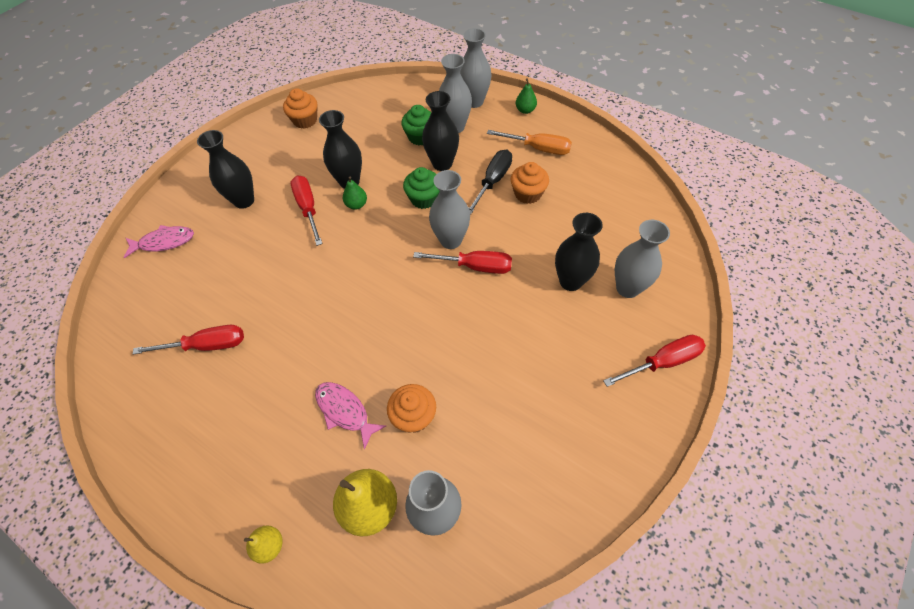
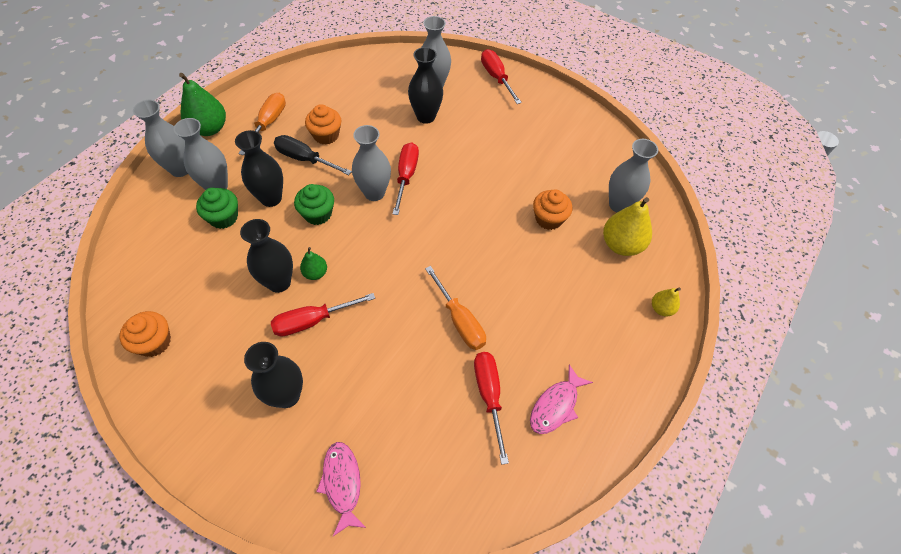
camera: 95 degrees left, 0 degrees up
(290, 320) = (459, 320): none -> orange screwdriver
(345, 411) = (549, 266): pink fish -> pink fish (556, 405)
(525, 110) = (209, 129): green pear -> green pear, size x1.85

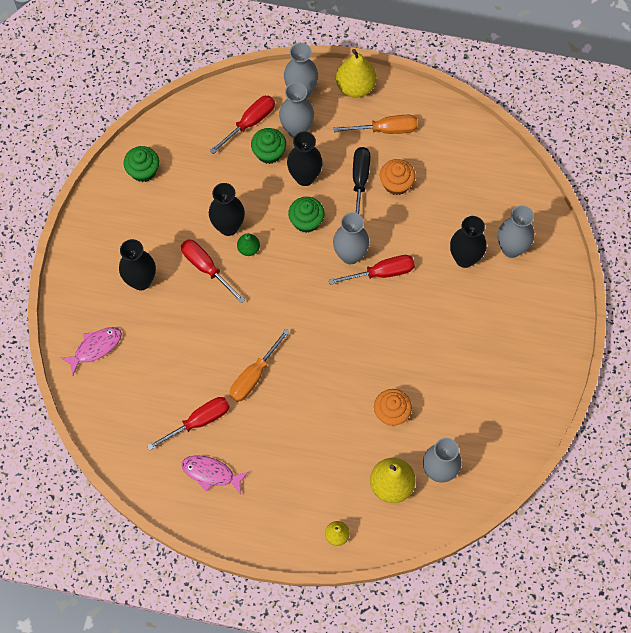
camera: 70 degrees right, 10 degrees up
(154, 342) = (143, 171): orange cupcake -> green cupcake
(209, 129) = (355, 86): green pear -> yellow pear
(496, 78) = (556, 303): red screwdriver -> red screwdriver (250, 123)

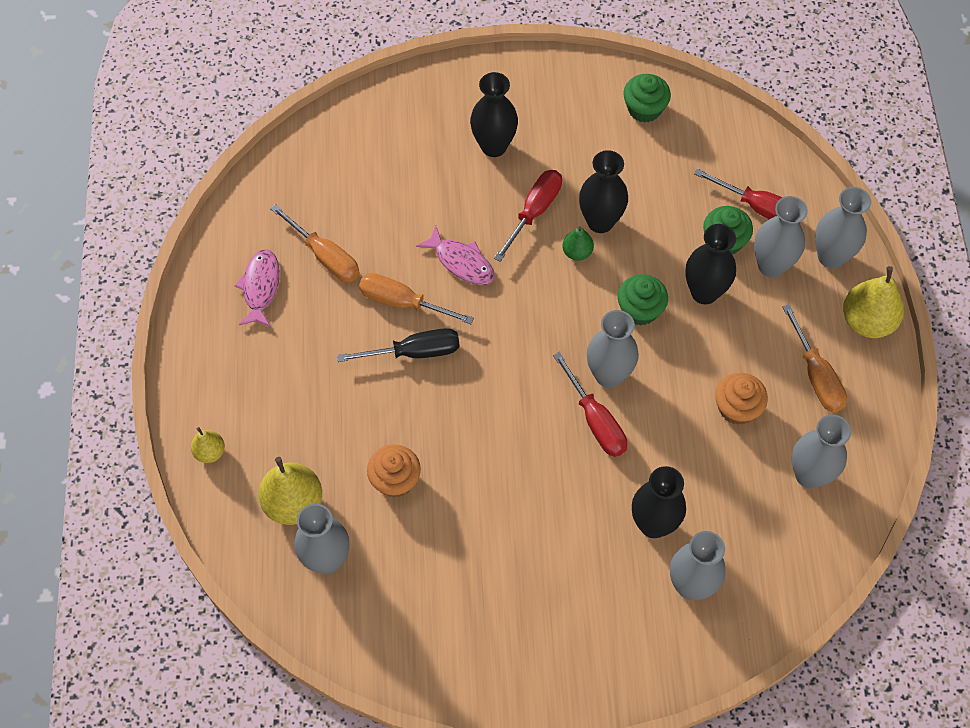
camera: 75 degrees right, 5 degrees down
(95, 348) = (391, 122): pink fish -> pink fish (461, 262)
(198, 421) = (325, 256): red screwdriver -> orange screwdriver
(360, 181) = (723, 361): black screwdriver -> black screwdriver (414, 352)
(454, 156) = (809, 475): none -> grey vase

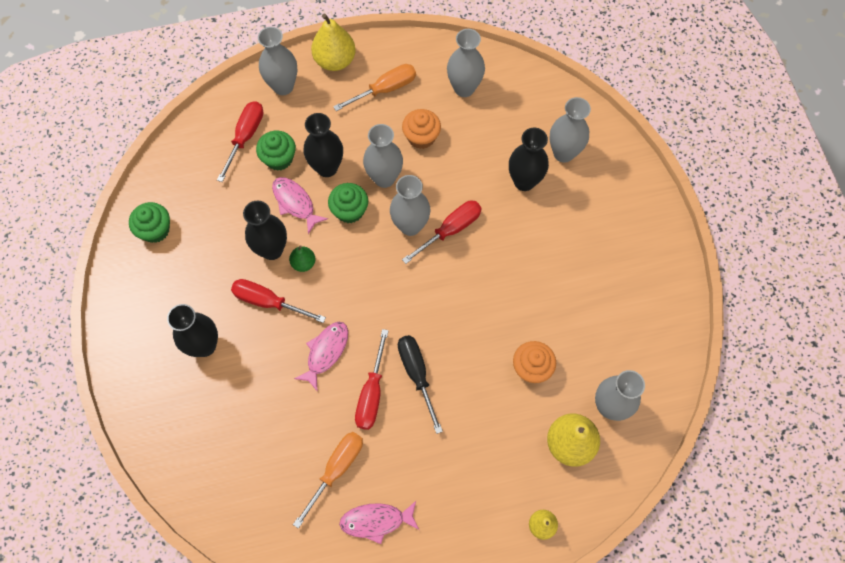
camera: 100 degrees left, 5 degrees up
(403, 302) = (372, 393): orange screwdriver -> red screwdriver
(659, 252) = (295, 203): none -> pink fish
(771, 265) = (296, 125): grey vase -> grey vase (384, 178)

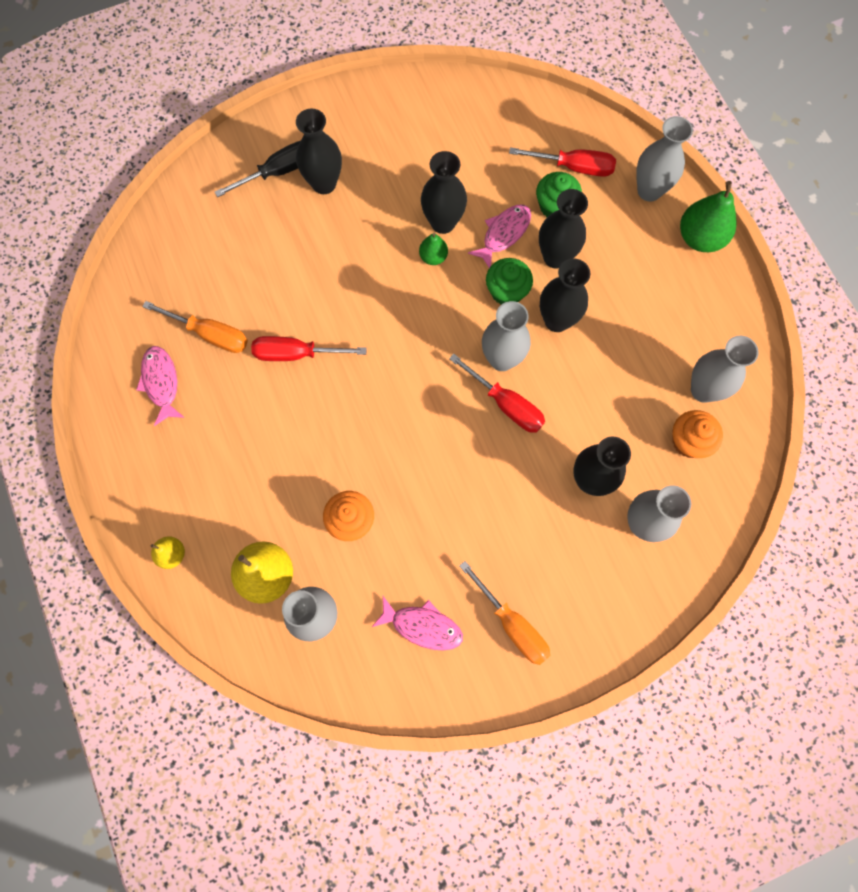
camera: 80 degrees right, 5 degrees up
(155, 230) = (443, 108): green cupcake -> none
(268, 302) = (382, 232): red screwdriver -> none
(326, 352) = (335, 299): pink fish -> pink fish (422, 626)
(335, 60) = (700, 238): yellow pear -> green pear
(384, 178) = (557, 320): grey vase -> black vase
(385, 89) = (676, 299): orange screwdriver -> orange screwdriver (512, 624)
(417, 374) = (324, 396): black screwdriver -> black screwdriver (278, 172)
(421, 137) = (621, 351): orange cupcake -> orange cupcake (689, 441)

